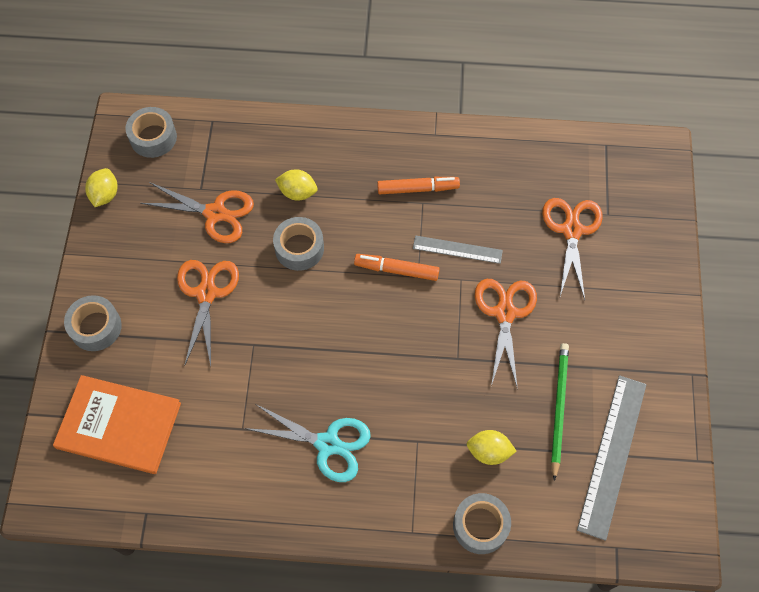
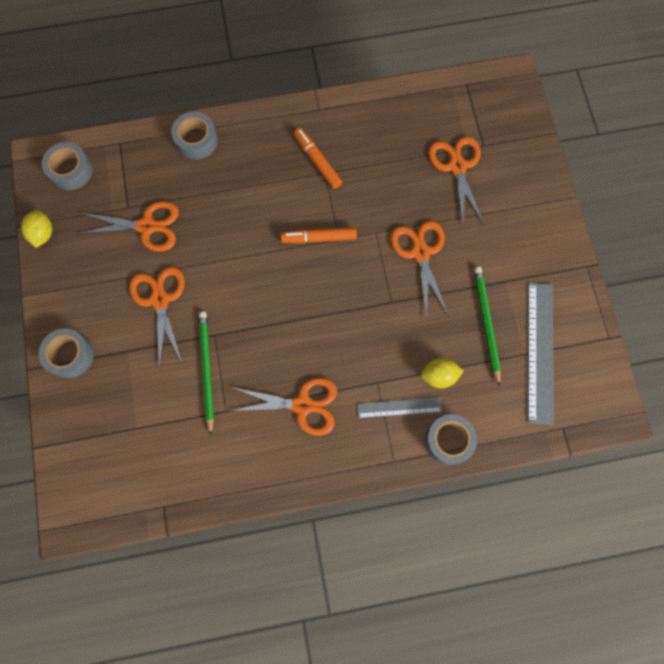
camera: 15 degrees left, 10 degrees up
(119, 425) = (117, 437): orange book -> none
(235, 379) = (207, 370): none -> green pencil
(297, 192) = (214, 190): yellow lemon -> none
(299, 248) = (230, 239): grey tape -> grey tape (196, 140)
(328, 444) = (303, 405): turquoise scissors -> orange scissors
(417, 188) = (317, 161): orange marker -> orange marker turned 105 degrees counterclockwise
(457, 249) = (366, 207): grey ruler -> grey ruler (399, 407)

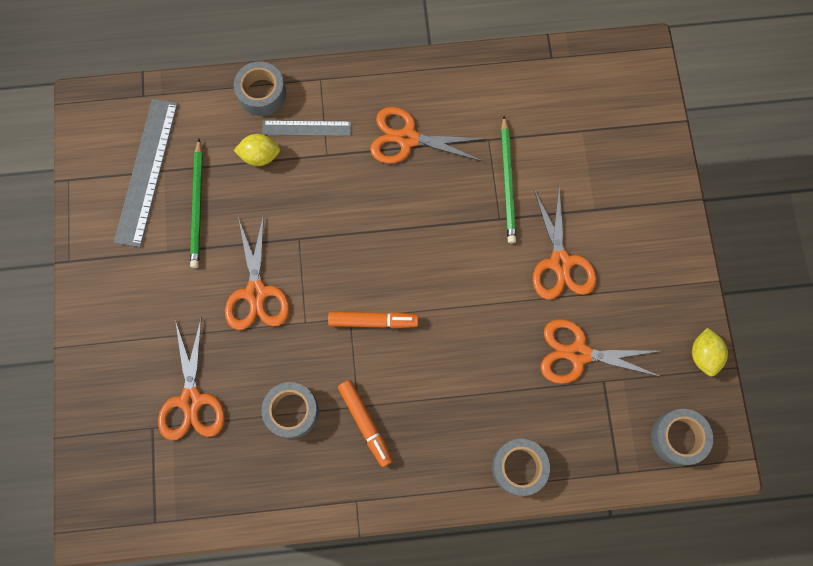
camera: 175 degrees left, 0 degrees up
(70, 355) = (657, 210): grey tape -> grey tape (292, 411)

